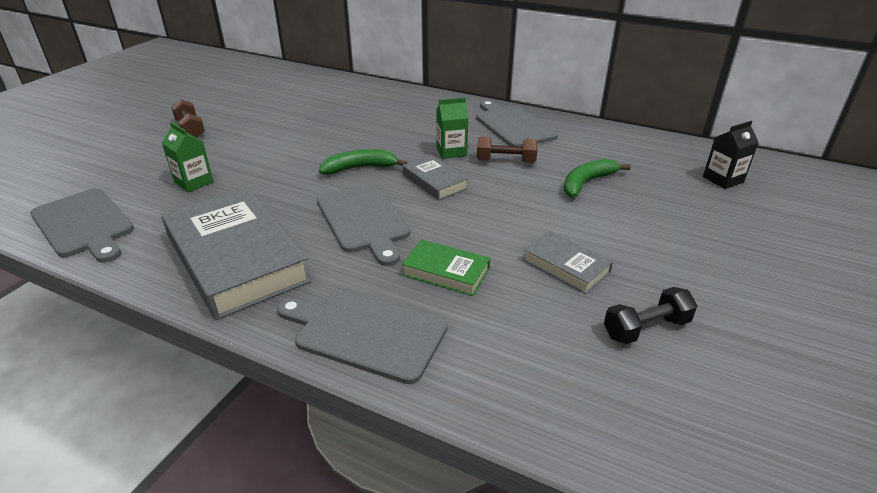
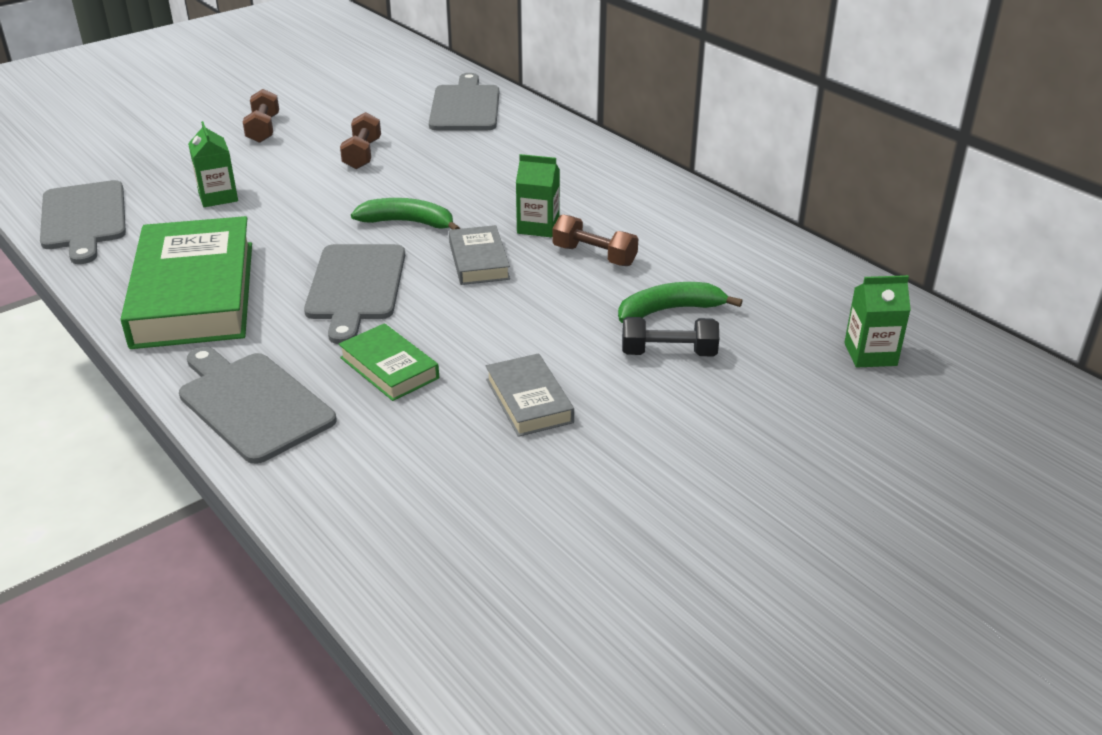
camera: 25 degrees right, 0 degrees up
(236, 258) = (194, 293): grey book -> green book
(283, 131) = (362, 154): none -> brown dumbbell
(513, 125) = (657, 209): grey cutting board -> grey cutting board (465, 106)
(646, 328) = (545, 492): black dumbbell -> black dumbbell (668, 353)
(723, 179) = (870, 354): black carton -> green carton

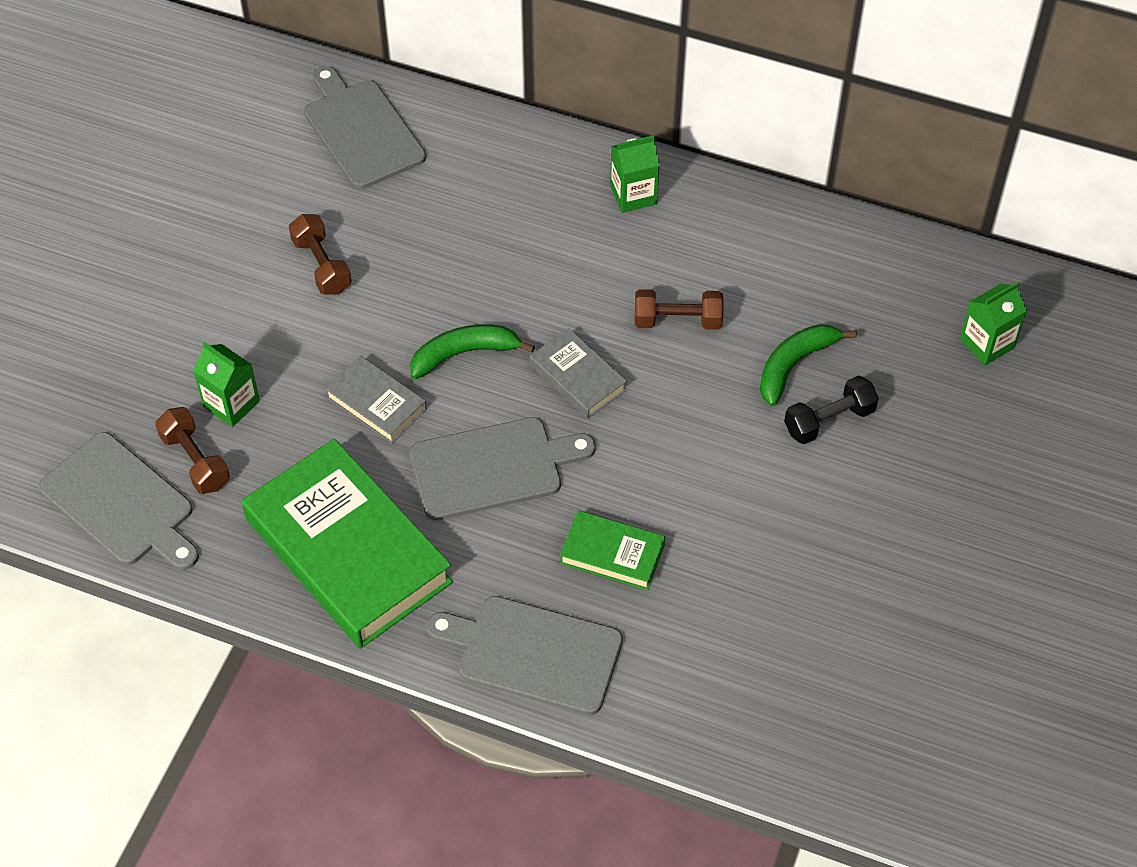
camera: 30 degrees left, 20 degrees up
(263, 129) = (169, 269): brown dumbbell -> brown dumbbell (195, 461)
(355, 286) = (493, 468): grey cutting board -> grey cutting board turned 75 degrees counterclockwise
(529, 401) = (757, 533): grey book -> grey book (376, 403)
(538, 227) = (594, 302): green carton -> green carton (633, 195)

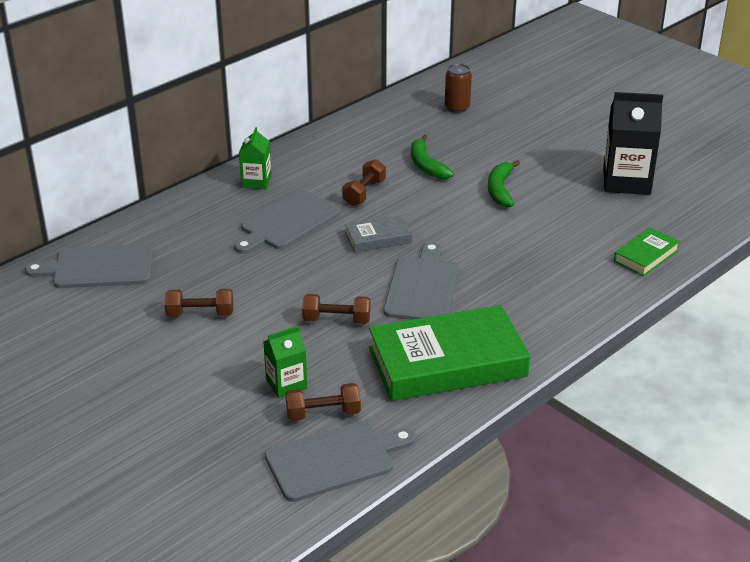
camera: 65 degrees left, 20 degrees down
(376, 403) = (336, 320): grey book -> brown dumbbell
(464, 353) = (325, 275): green banana -> green banana (500, 190)
(533, 653) = (570, 308): grey cutting board -> grey cutting board (287, 222)
(612, 554) = (516, 260): green book -> green book (645, 256)
(829, 420) = (472, 165): black dumbbell -> none
(910, 633) = (626, 181): none -> black carton
(987, 343) = (457, 107): green carton -> brown can

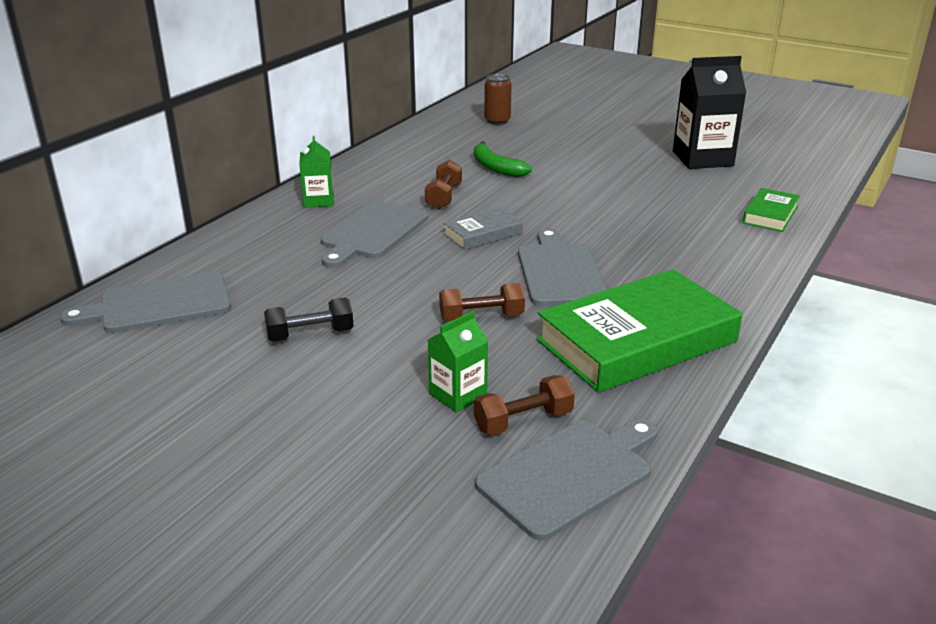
camera: 15 degrees left, 5 degrees down
(200, 314) = (310, 334): brown dumbbell -> black dumbbell
(500, 190) = (584, 179): green banana -> none

